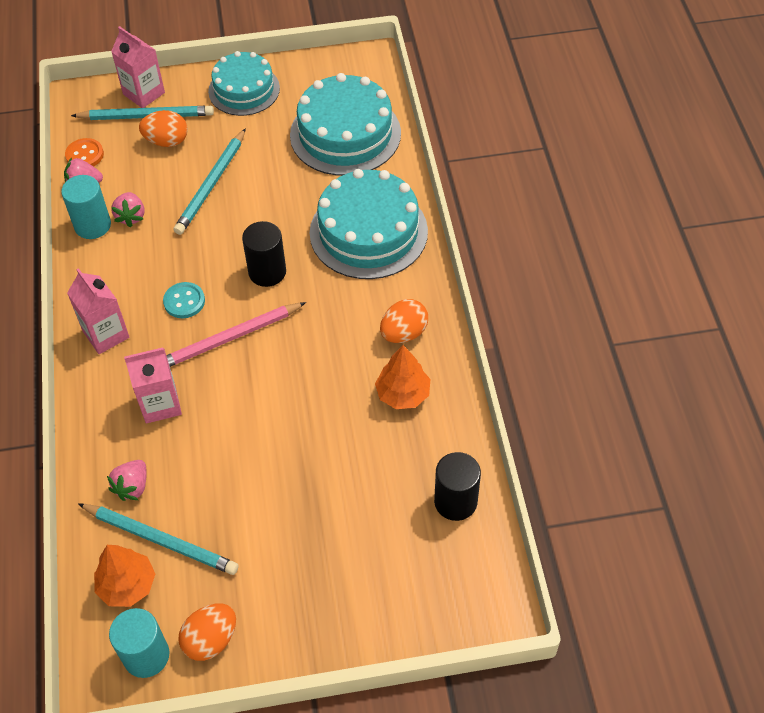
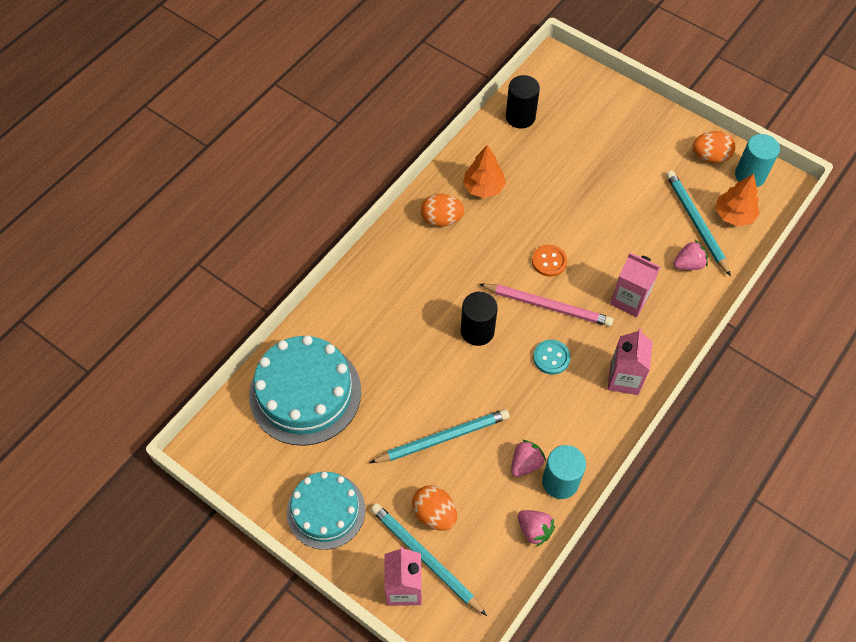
camera: 135 degrees left, 5 degrees up
(84, 155) = (509, 562): orange button -> orange button (549, 261)
(368, 232) = (383, 301): turquoise cake -> none

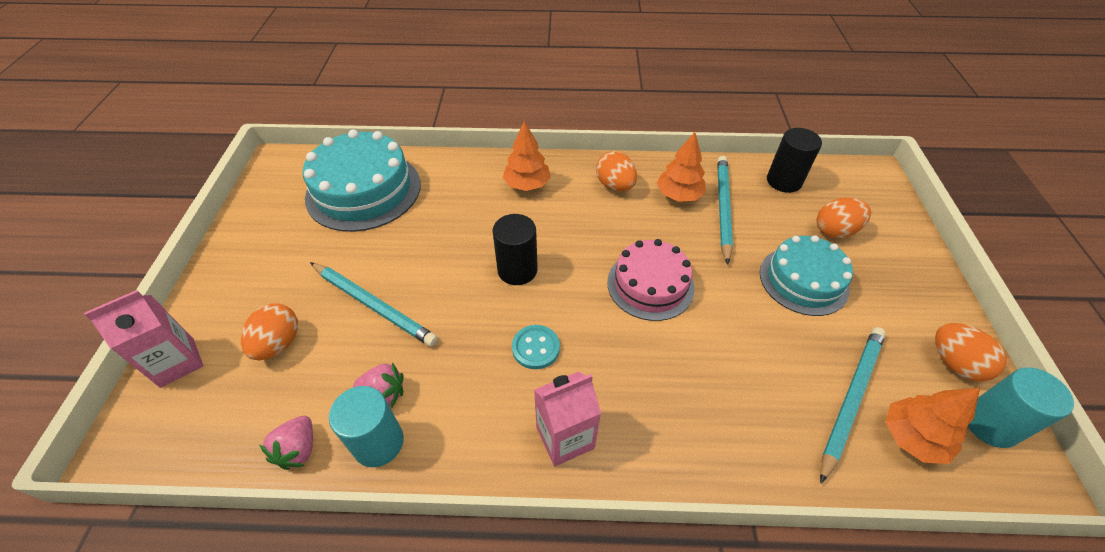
camera: 55 degrees right, 10 degrees down
(326, 510) = (246, 261): turquoise cake -> turquoise cake (803, 280)
(393, 275) = (527, 184): none -> orange tree
(425, 559) = (220, 363): turquoise pencil -> turquoise pencil (722, 208)
(547, 306) = (596, 311): pink pencil -> none
(549, 261) = (650, 285): orange button -> pink cake
(584, 127) = (835, 231): none -> orange egg
(629, 300) = (675, 384): pink carton -> none
(688, 264) = (786, 422): pink strawberry -> none

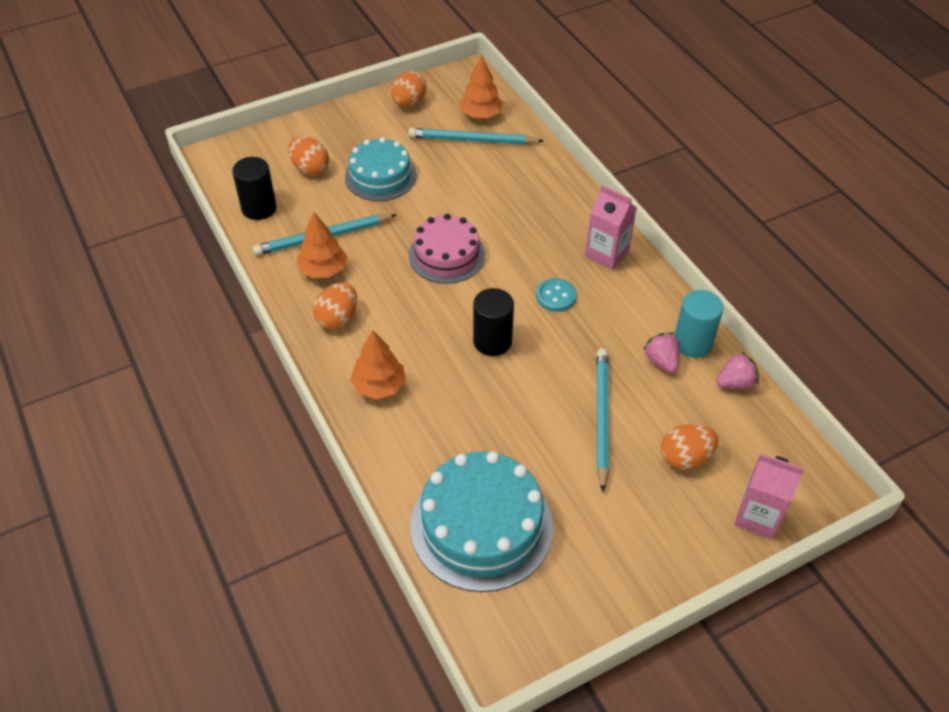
camera: 120 degrees left, 0 degrees up
(990, 424) = (447, 88): turquoise cylinder -> none

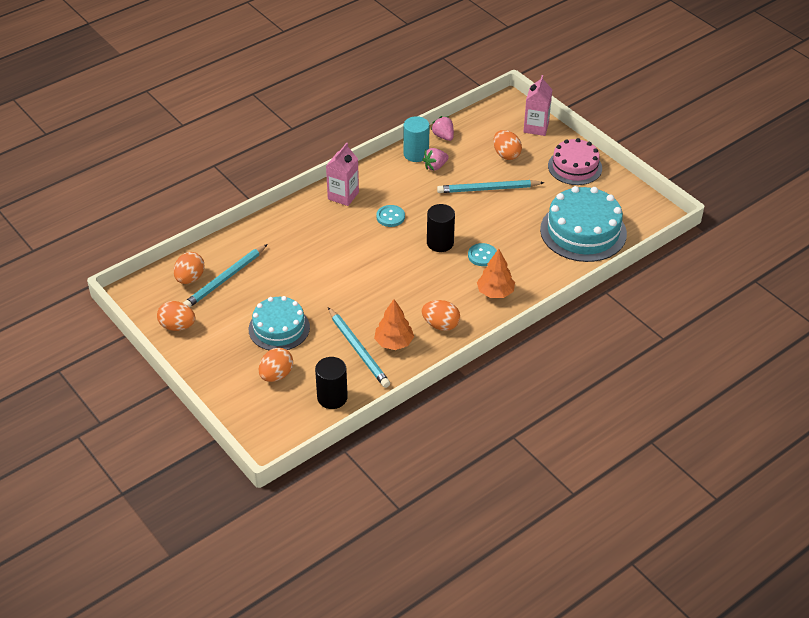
camera: 100 degrees left, 5 degrees down
(446, 255) = (362, 276): pink cake -> pink cake (575, 167)
(456, 384) = (482, 256): none -> turquoise button
(472, 140) = (225, 279): turquoise pencil -> turquoise pencil turned 45 degrees clockwise
(481, 114) = (190, 278): orange tree -> orange egg

